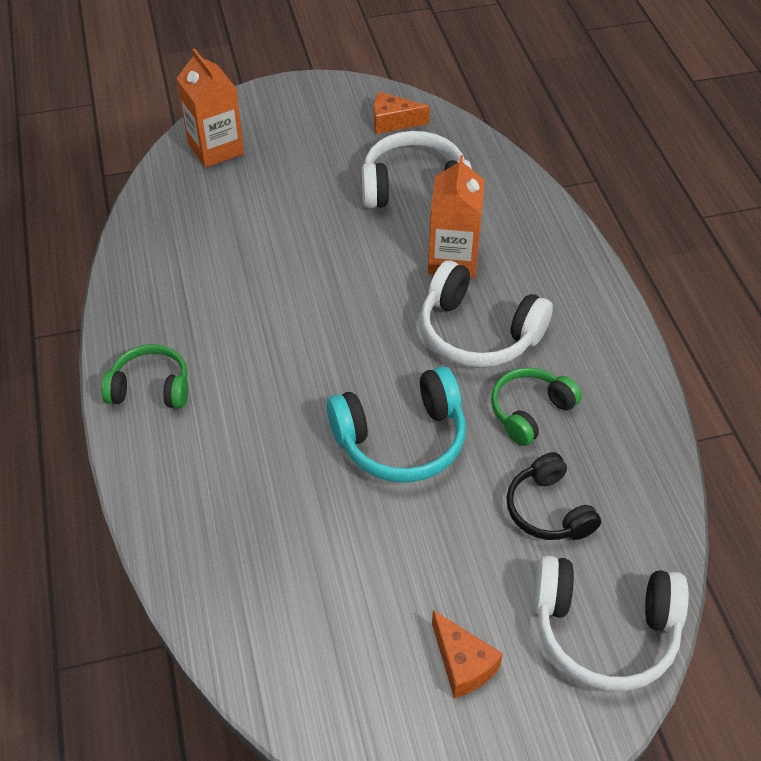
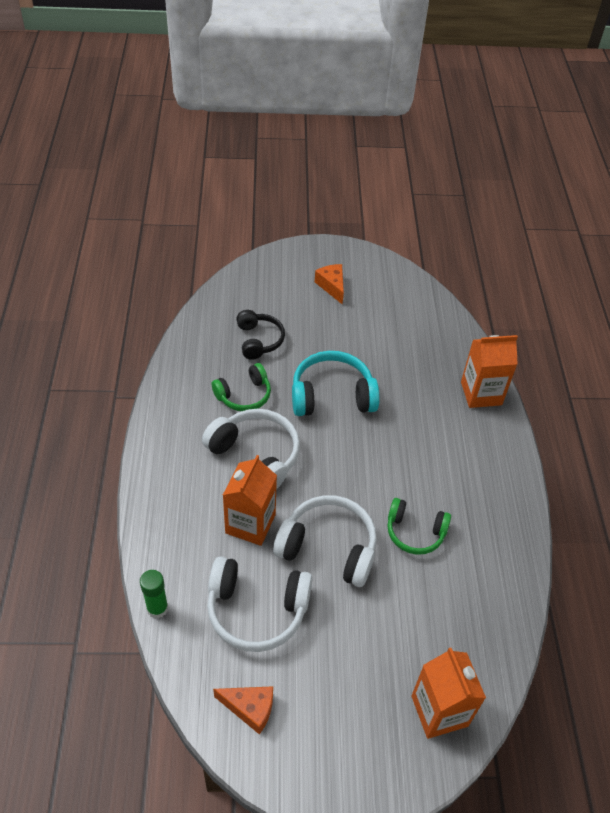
camera: 170 degrees left, 0 degrees up
(150, 388) = (494, 464): green headphones -> green headphones (415, 532)
(167, 495) = (481, 393): none -> orange carton
(515, 171) = (157, 608): none -> green glue stick
(604, 631) = (256, 284): white headphones -> white headphones (328, 547)

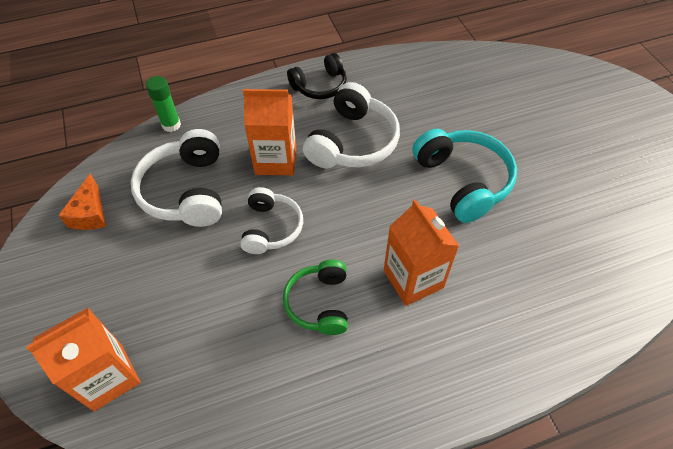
camera: 75 degrees right, 5 degrees up
(244, 395) = (420, 113): green headphones -> none
(259, 340) = (496, 103): black headphones -> black headphones (320, 86)
(328, 547) = (271, 228): white headphones -> white headphones, size x0.65
(332, 286) = (619, 140): orange cheese -> none
(481, 393) = (564, 333): orange carton -> orange carton (413, 279)

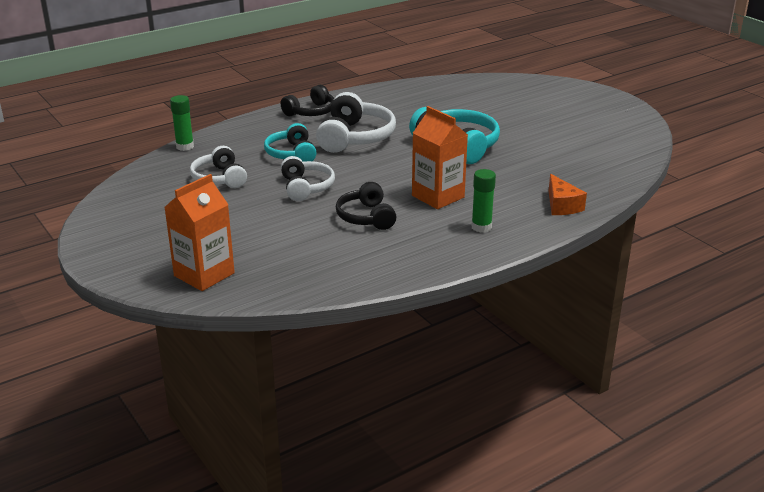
camera: 15 degrees left, 25 degrees down
(90, 213) = (136, 200): orange cheese -> orange cheese (561, 205)
(186, 191) = (219, 178): white headphones -> white headphones, size x0.65
(275, 160) = (291, 154): orange carton -> turquoise headphones
(319, 303) = (366, 217): green headphones -> black headphones
(448, 356) = (481, 227): none -> green glue stick

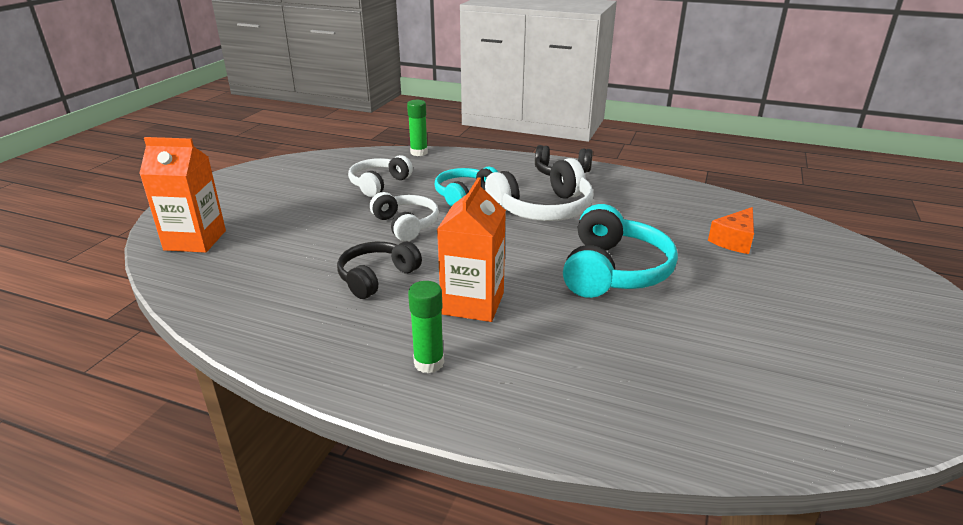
camera: 55 degrees right, 0 degrees up
(306, 187) = (406, 225): white headphones -> white headphones turned 75 degrees counterclockwise
(561, 205) = (563, 413): orange cheese -> orange cheese (734, 240)

